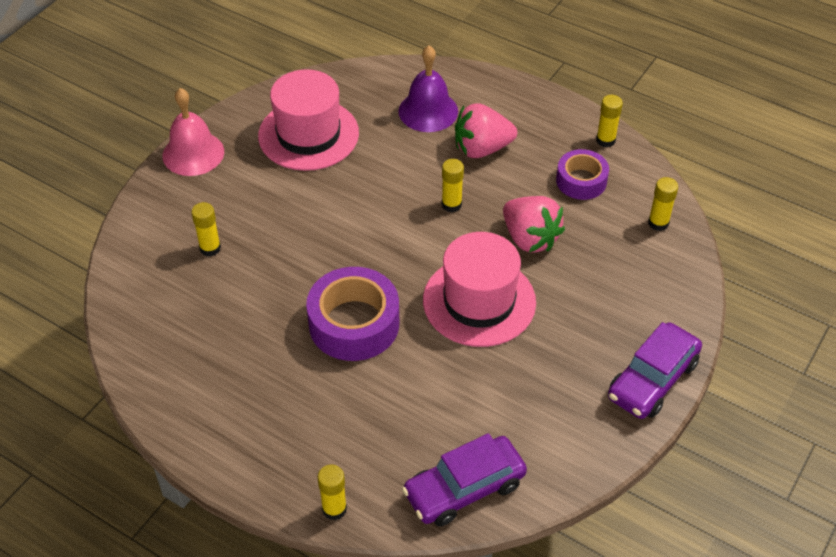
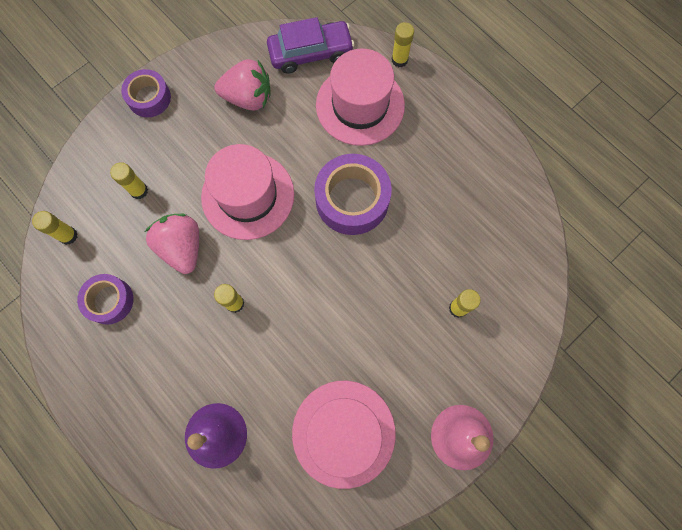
camera: 165 degrees left, 25 degrees up
(374, 433) = (360, 105): none -> pink hat
(482, 149) = (182, 366): pink strawberry -> pink strawberry (248, 98)
(605, 140) = (63, 346): yellow glue stick -> yellow glue stick (139, 191)
(652, 380) = (149, 98): purple car -> purple tape

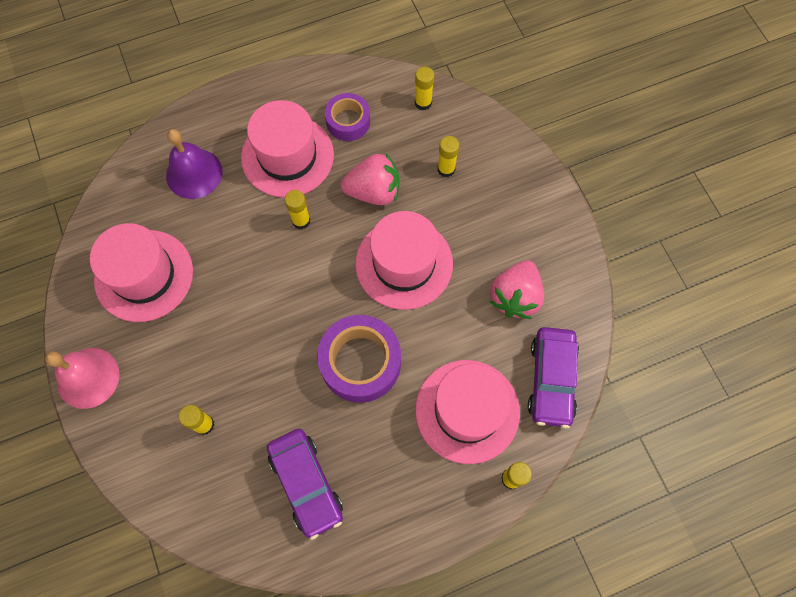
camera: 110 degrees right, 5 degrees down
(149, 98) = (546, 202): purple tape -> none
(167, 345) = (287, 156): none -> pink hat
(468, 205) = (306, 483): none -> purple car

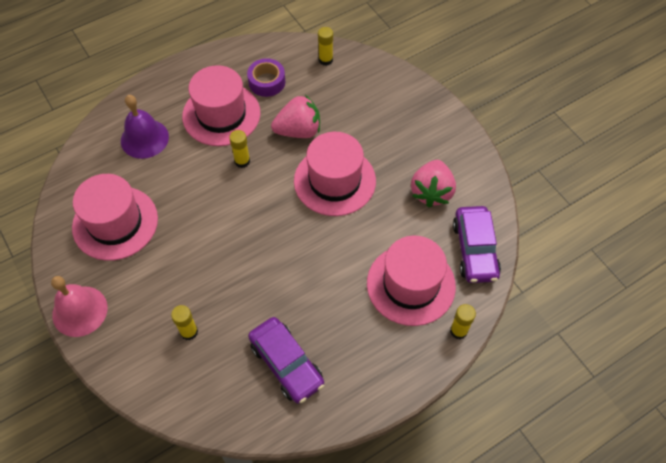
camera: 10 degrees left, 10 degrees down
(360, 362) = (314, 261): purple tape -> none
(446, 169) = (354, 106): yellow glue stick -> none

